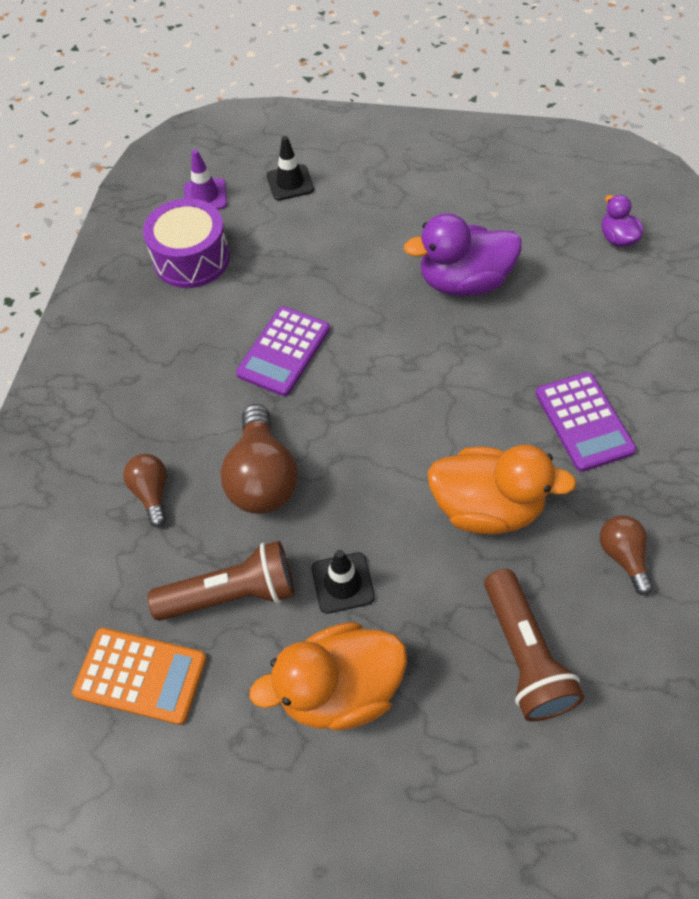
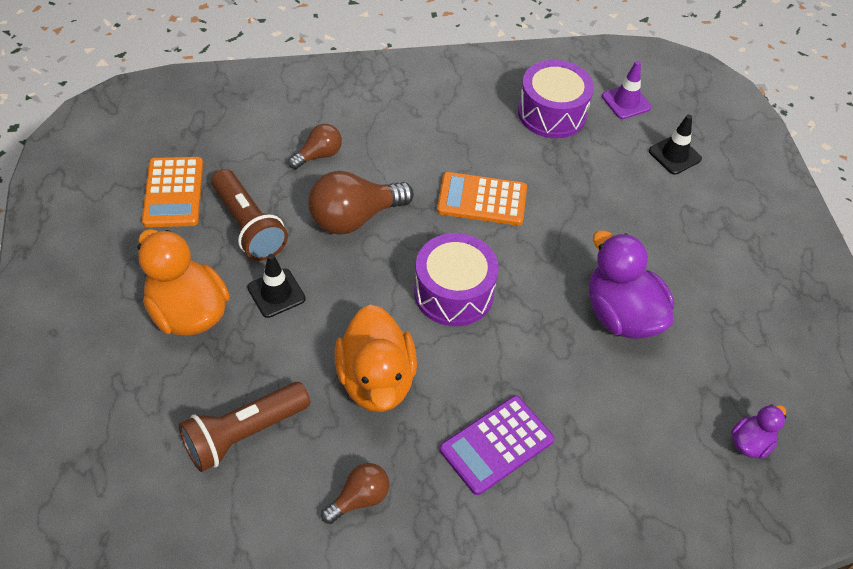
camera: 65 degrees right, 5 degrees down
(283, 351) = (482, 199): purple calculator -> orange calculator
(396, 409) = (454, 292): none -> purple drum

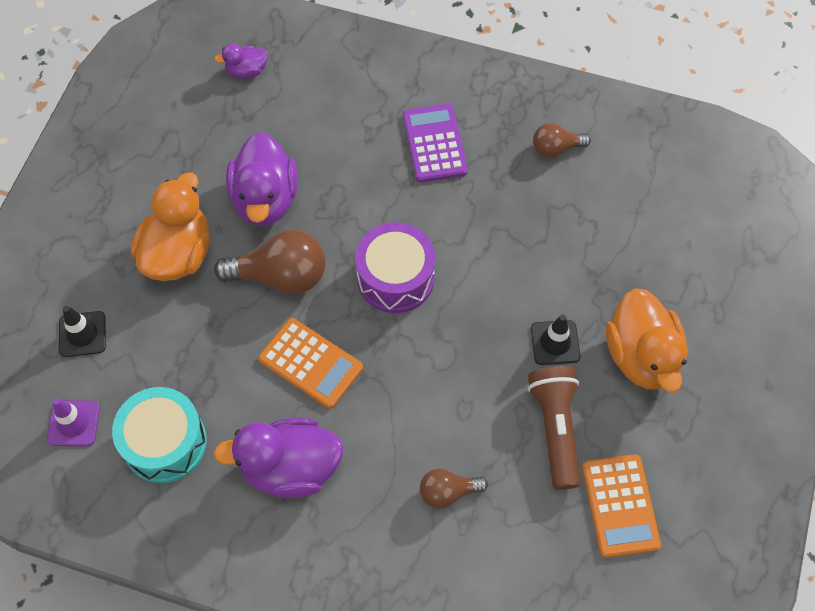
camera: 150 degrees left, 10 degrees up
(173, 192) = (620, 506): orange calculator -> orange calculator turned 150 degrees clockwise
(244, 434) = (625, 228): brown flashlight -> none
(354, 218) = (447, 395): brown light bulb -> brown light bulb (281, 276)
(376, 380) = (502, 228): orange duck -> orange duck (178, 253)
(449, 129) = (290, 468): none -> purple duck
(496, 445) = (434, 143): purple calculator -> purple calculator turned 90 degrees counterclockwise
(552, 113) = (165, 443): purple drum -> turquoise drum

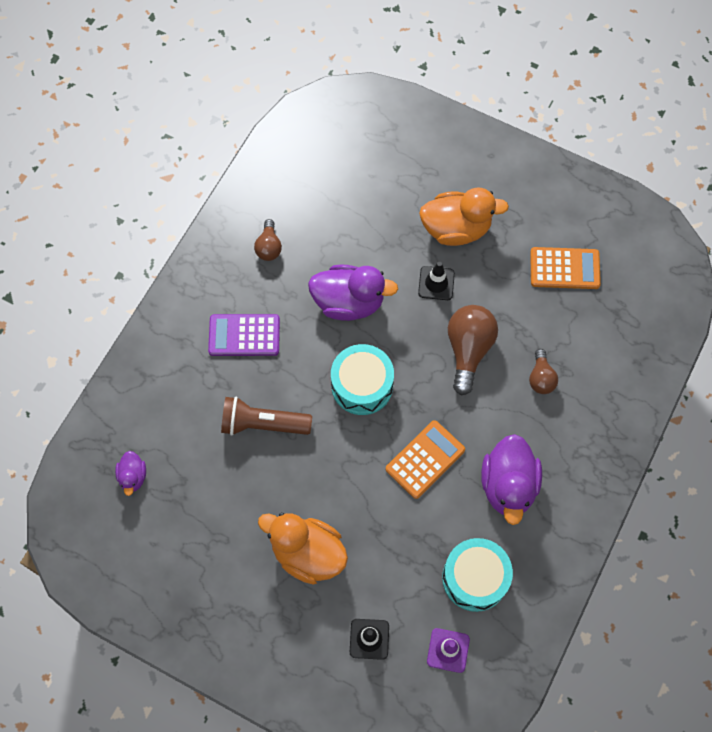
camera: 80 degrees left, 5 degrees up
(265, 199) = (269, 476): purple duck -> purple duck (349, 302)
(281, 276) = (344, 472): brown light bulb -> brown light bulb (468, 350)
(395, 278) = (362, 385): purple drum -> turquoise drum
(555, 429) = (503, 297): brown flashlight -> brown flashlight (263, 424)

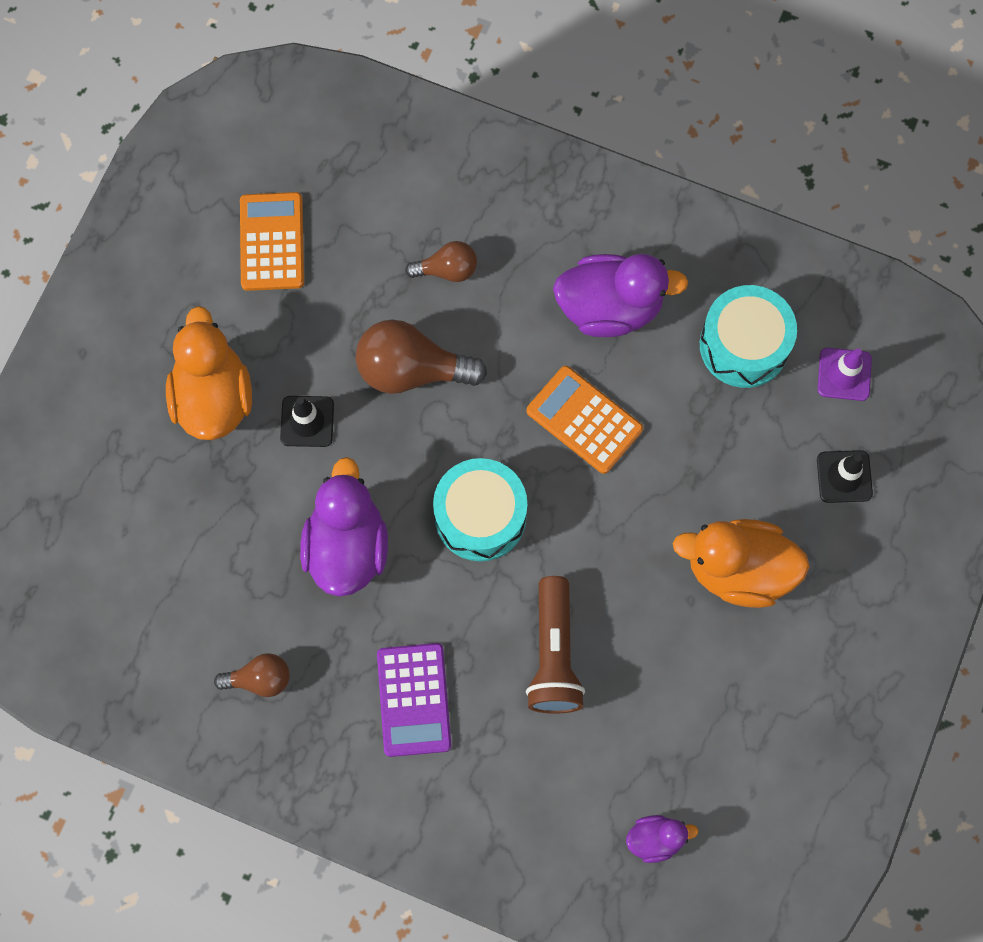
camera: 95 degrees left, 5 degrees up
(307, 553) = (738, 570): orange duck -> orange duck turned 75 degrees clockwise

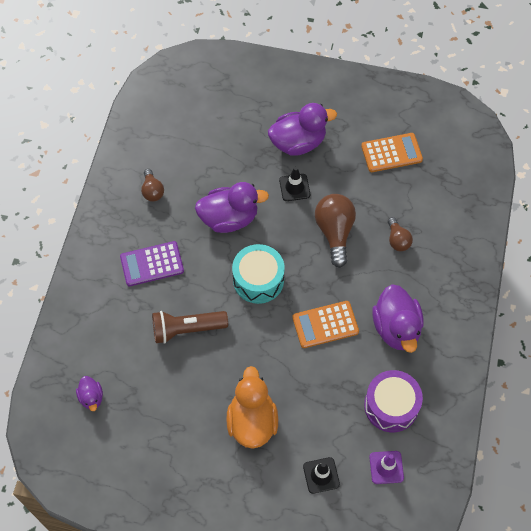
camera: 80 degrees right, 10 degrees down
(213, 397) = (298, 142): orange duck -> purple duck
(584, 420) = (325, 324): orange calculator -> orange calculator turned 135 degrees counterclockwise
(744, 345) = (391, 406): turquoise drum -> purple drum

